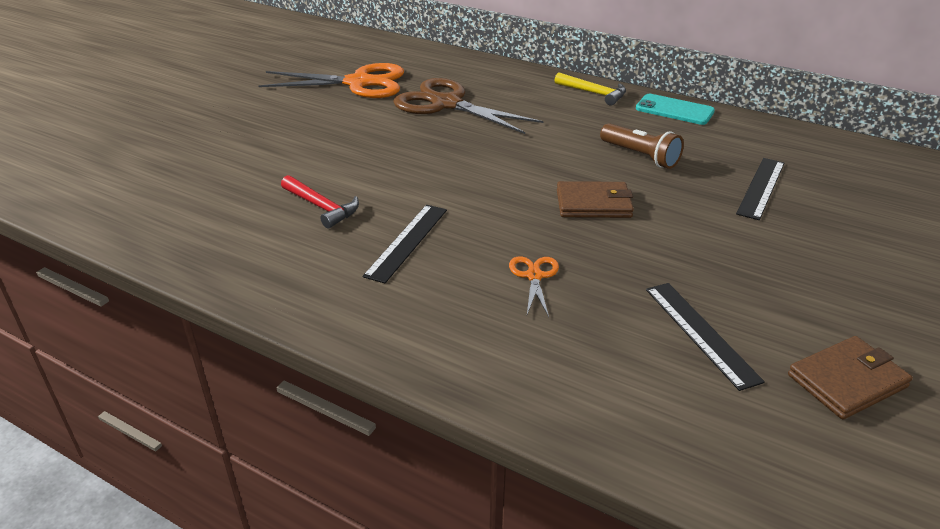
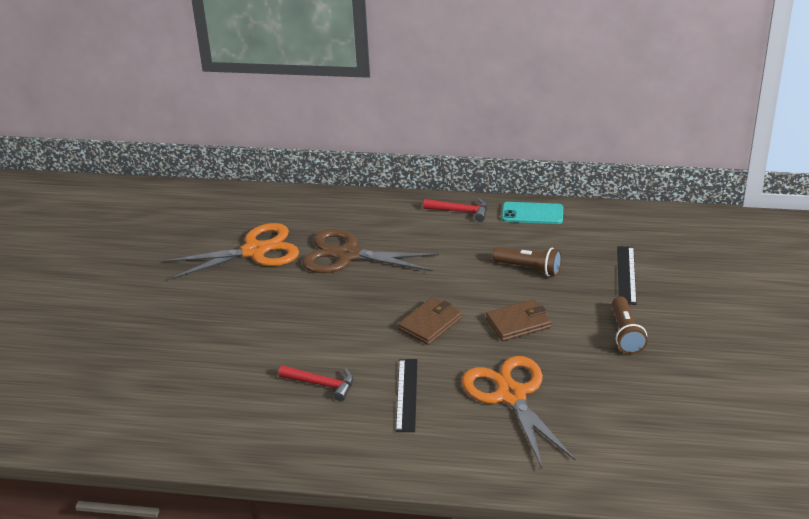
camera: 20 degrees left, 0 degrees up
(534, 276) = (511, 395): orange scissors -> orange scissors, size x2.26
(594, 93) = (460, 211): yellow hammer -> red hammer
(700, 333) = (635, 404): black ruler -> none
(728, 248) = (626, 334): none -> brown flashlight
(847, 381) = (730, 410): brown wallet -> brown wallet (430, 323)

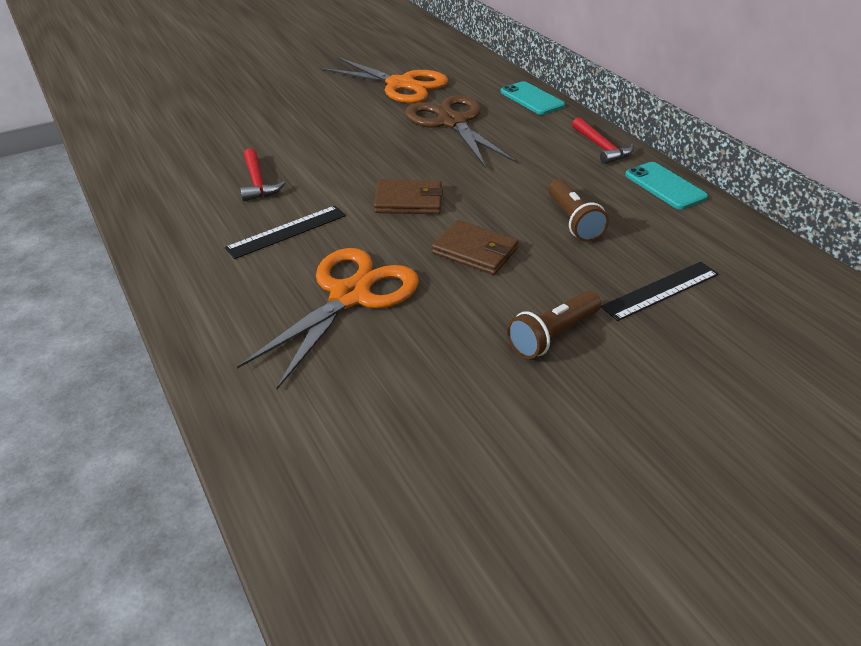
camera: 50 degrees right, 5 degrees up
(359, 203) = (531, 99): none -> turquoise phone

